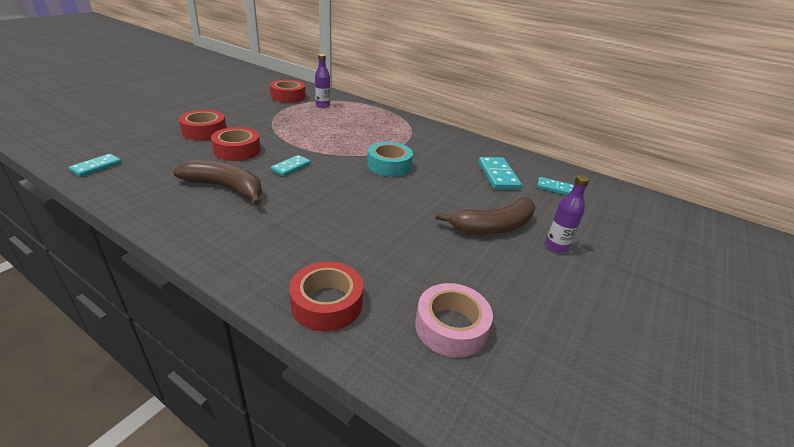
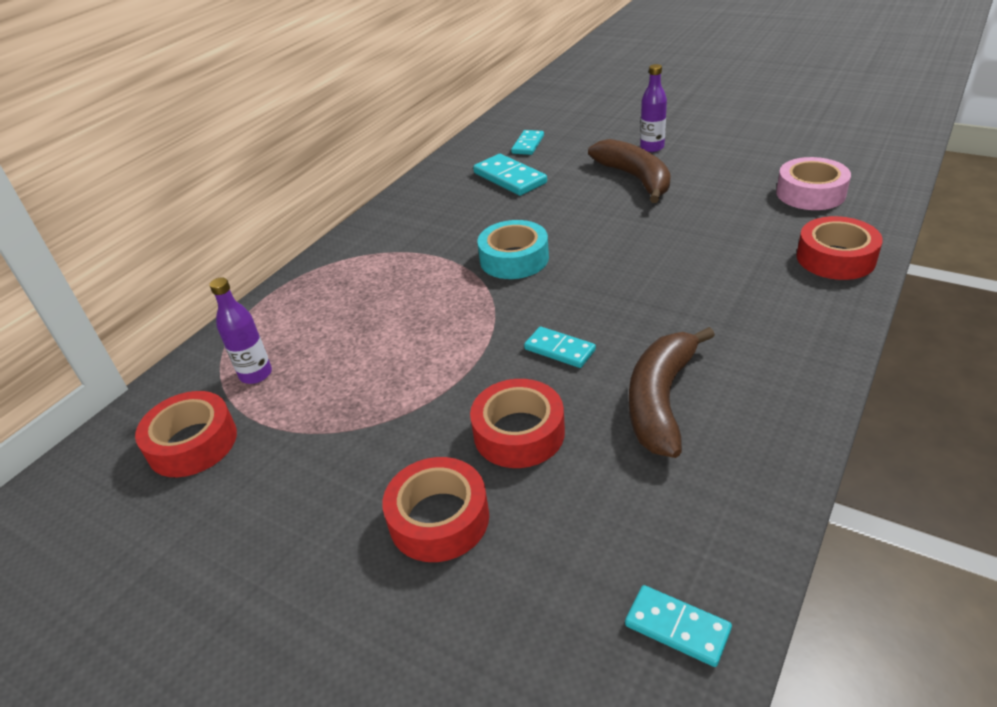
camera: 85 degrees left, 5 degrees up
(498, 175) = (510, 178): turquoise domino -> turquoise domino turned 60 degrees clockwise

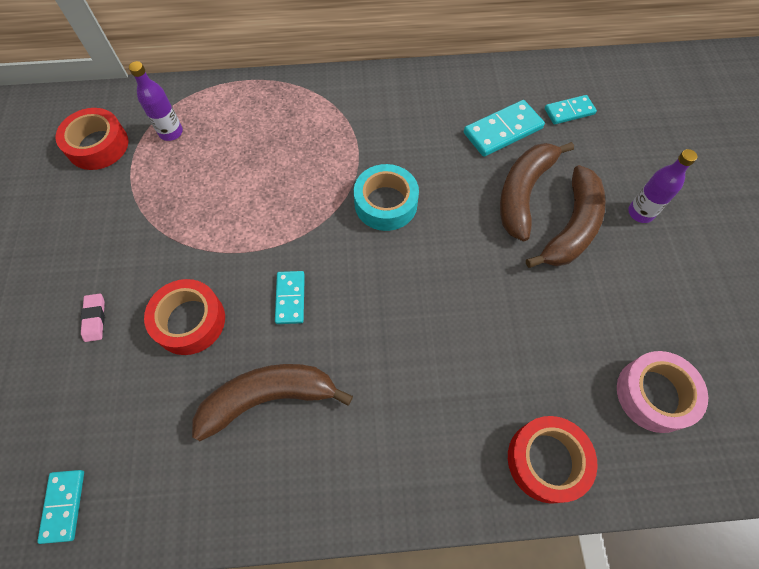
camera: 50 degrees right, 25 degrees up
(439, 518) = (95, 319): red tape -> pink eraser
(510, 178) = (503, 131): turquoise domino -> turquoise domino turned 45 degrees clockwise
(580, 188) = (523, 192): none -> brown banana

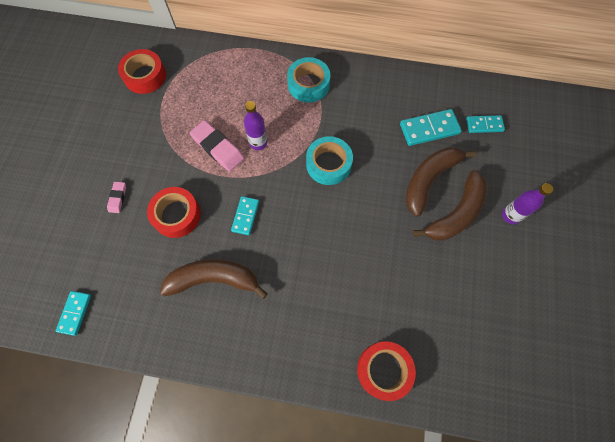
camera: 15 degrees right, 5 degrees up
(171, 132) = (195, 77): purple bottle -> purple bottle (258, 143)
(226, 216) = (217, 148): none -> pink eraser
(329, 110) = (308, 84): none -> turquoise tape
(654, 394) = (473, 347): pink tape -> none

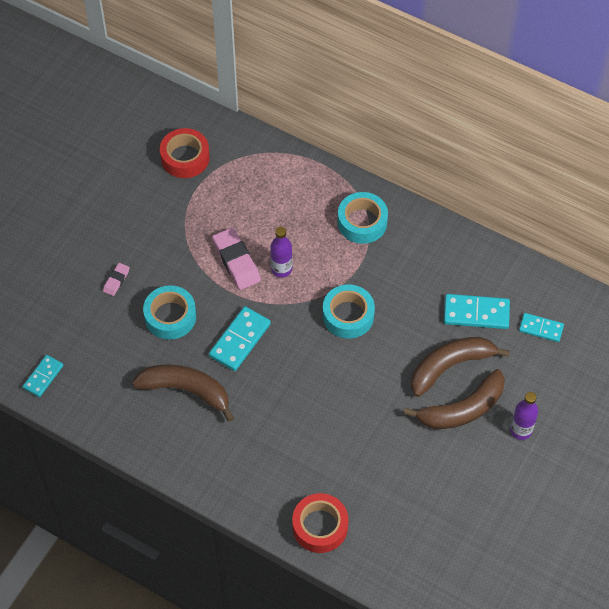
camera: 20 degrees right, 10 degrees down
(176, 215) = (170, 316): red tape -> turquoise tape
(245, 216) = (240, 340): turquoise domino -> turquoise domino, size x1.57

